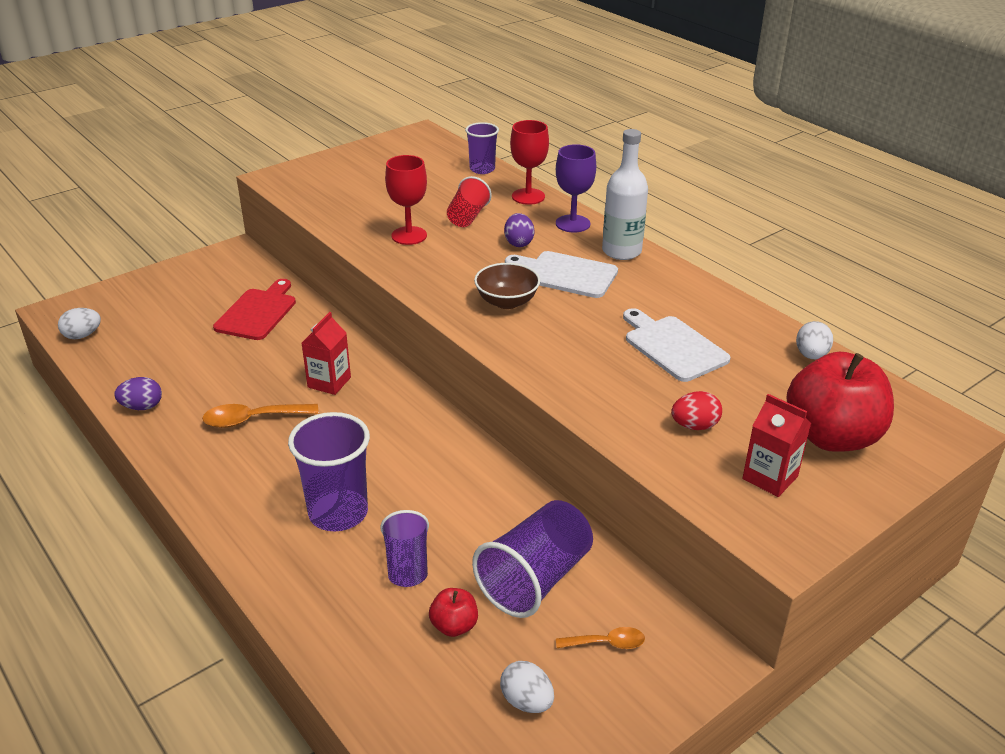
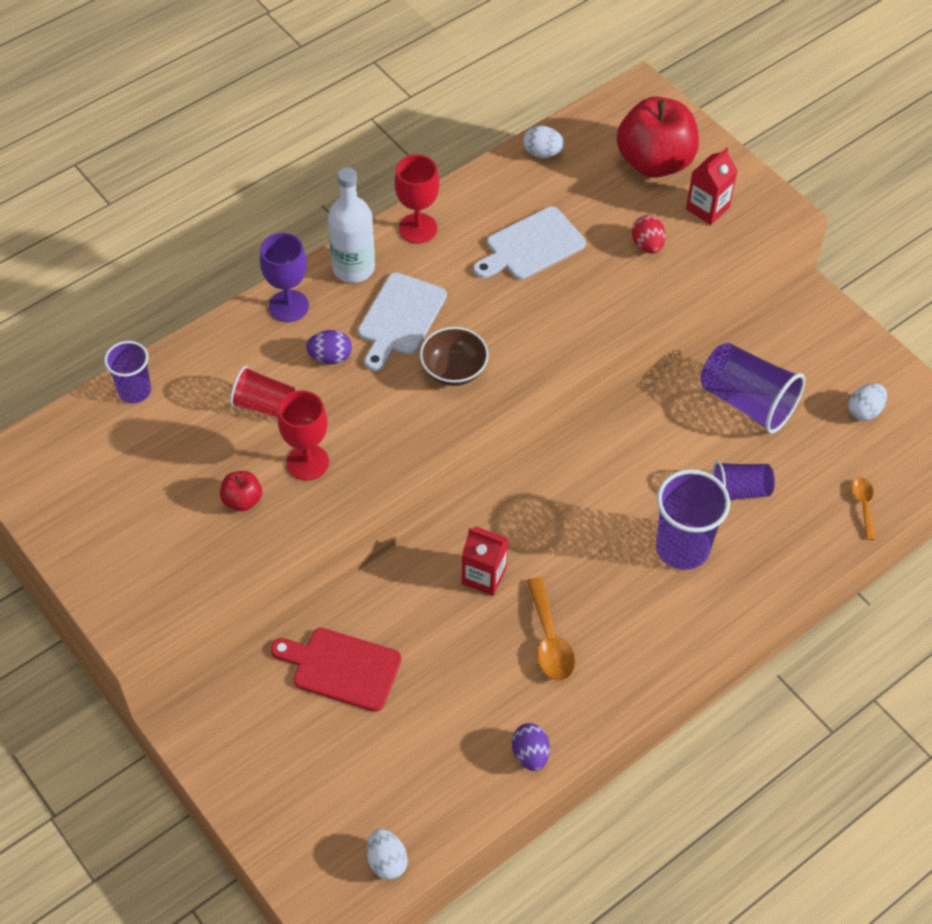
camera: 90 degrees left, 20 degrees up
(454, 626) = (801, 456): red apple -> red apple (242, 500)
(528, 196) = (217, 345): red goblet -> red goblet (417, 228)
(606, 643) = (806, 360): orange spoon -> orange spoon (863, 505)

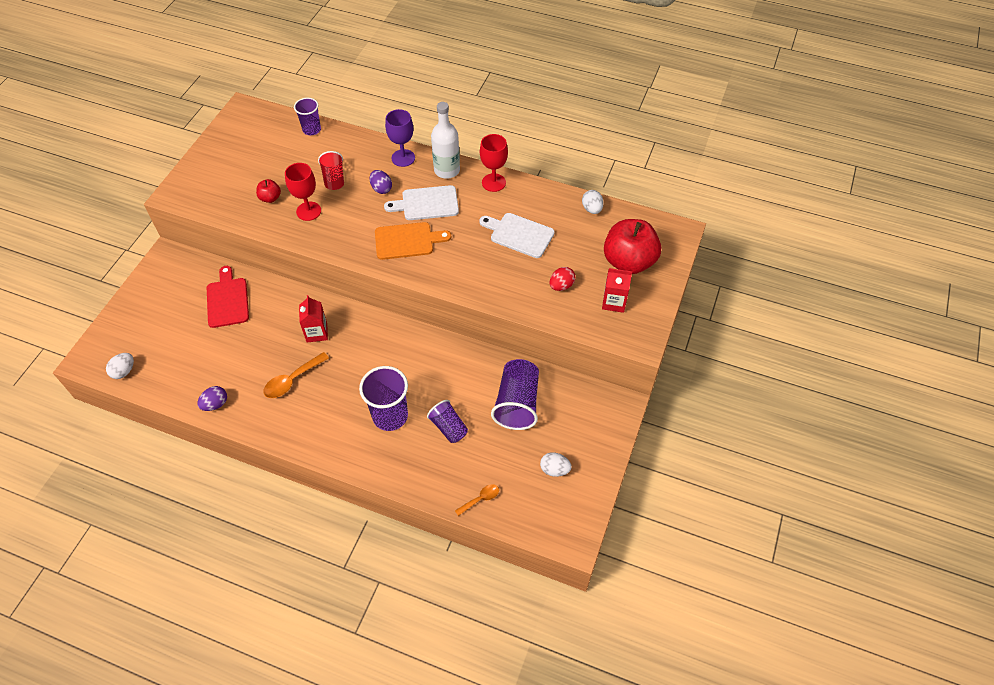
camera: 60 degrees right, 0 degrees up
(454, 370) = (407, 241): brown bowl -> orange cutting board

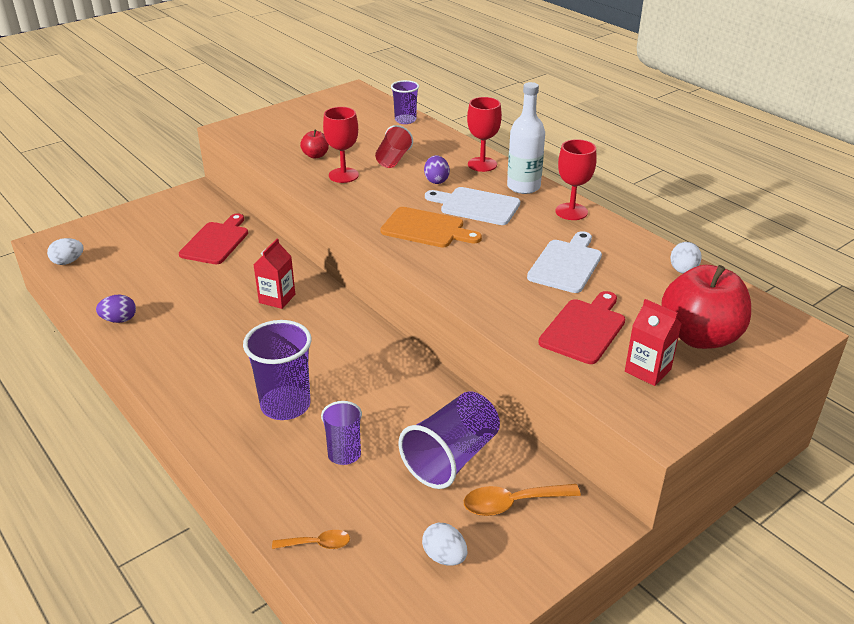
camera: 30 degrees right, 20 degrees down
(292, 380) = (213, 329): orange spoon -> orange spoon (512, 503)
(403, 158) = (482, 164): purple goblet -> red goblet
(519, 234) = (566, 264): white cutting board -> white cutting board turned 60 degrees clockwise
(561, 286) = (584, 329): red egg -> red cutting board

